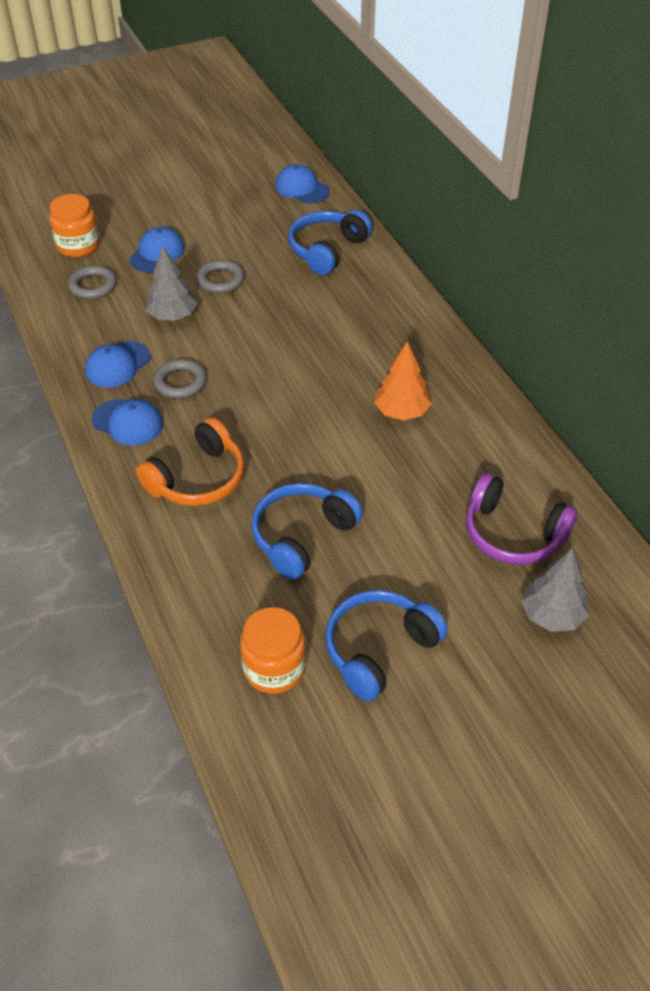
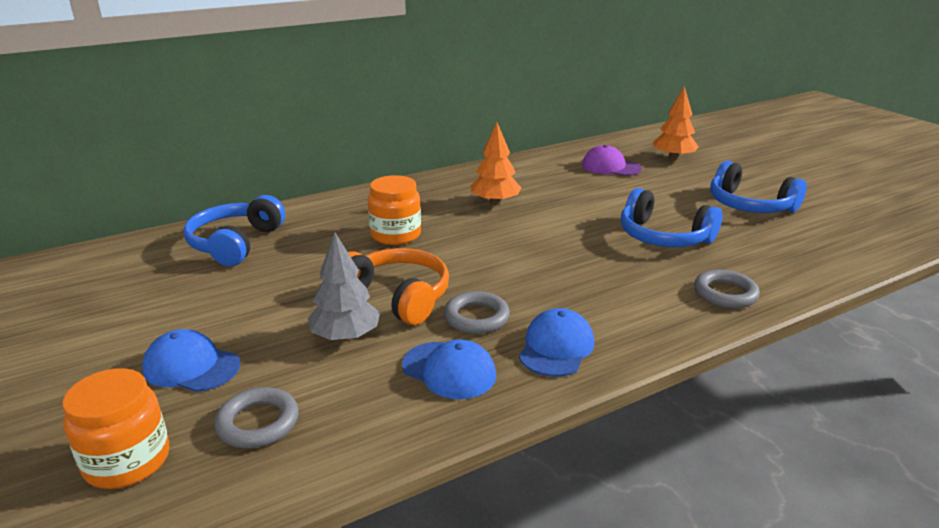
camera: 95 degrees left, 20 degrees down
(198, 479) = (623, 292): orange headphones -> orange headphones (397, 297)
(220, 280) = (275, 307): grey ring -> grey ring (725, 294)
(274, 668) = (804, 241): orange jar -> orange jar (395, 235)
(302, 188) = (90, 264): blue cap -> none
(327, 250) = (235, 243): blue headphones -> blue headphones turned 75 degrees clockwise
(513, 534) = (610, 167): purple headphones -> purple cap
(552, 615) = (673, 158): grey tree -> orange tree

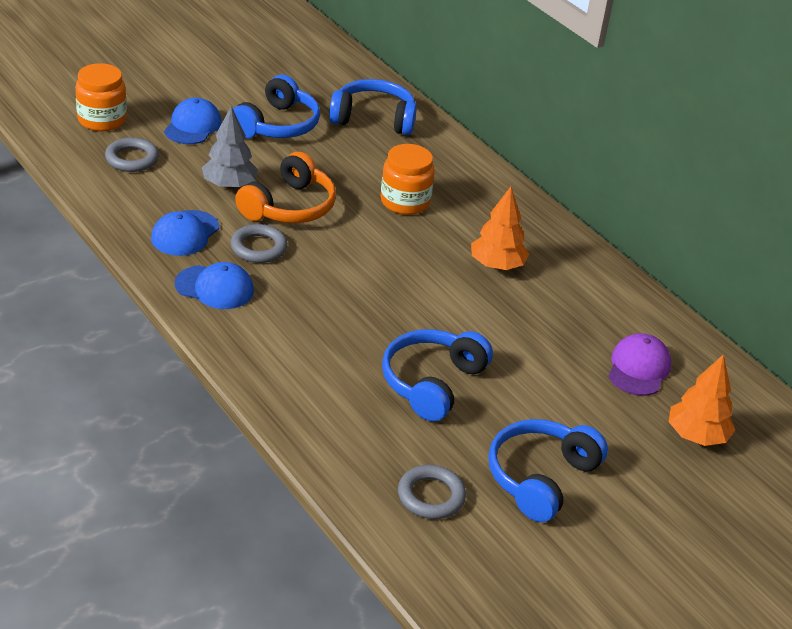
camera: 80 degrees right, 10 degrees up
(220, 301) = (277, 125): none -> blue headphones
(725, 294) = (308, 405): grey ring -> grey ring (431, 496)

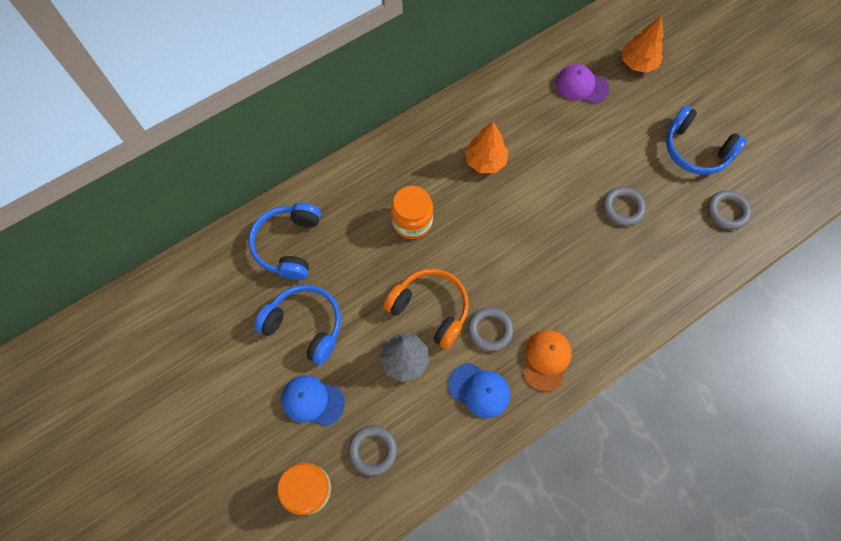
camera: 85 degrees left, 30 degrees up
(214, 287) = (546, 360): blue cap -> orange cap
(432, 383) = (622, 208): blue headphones -> grey ring

